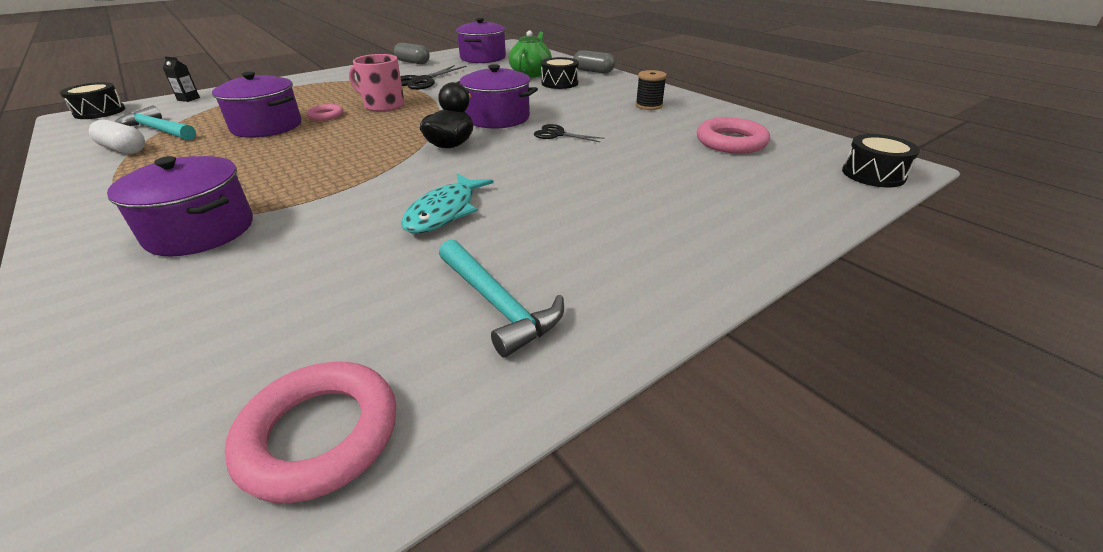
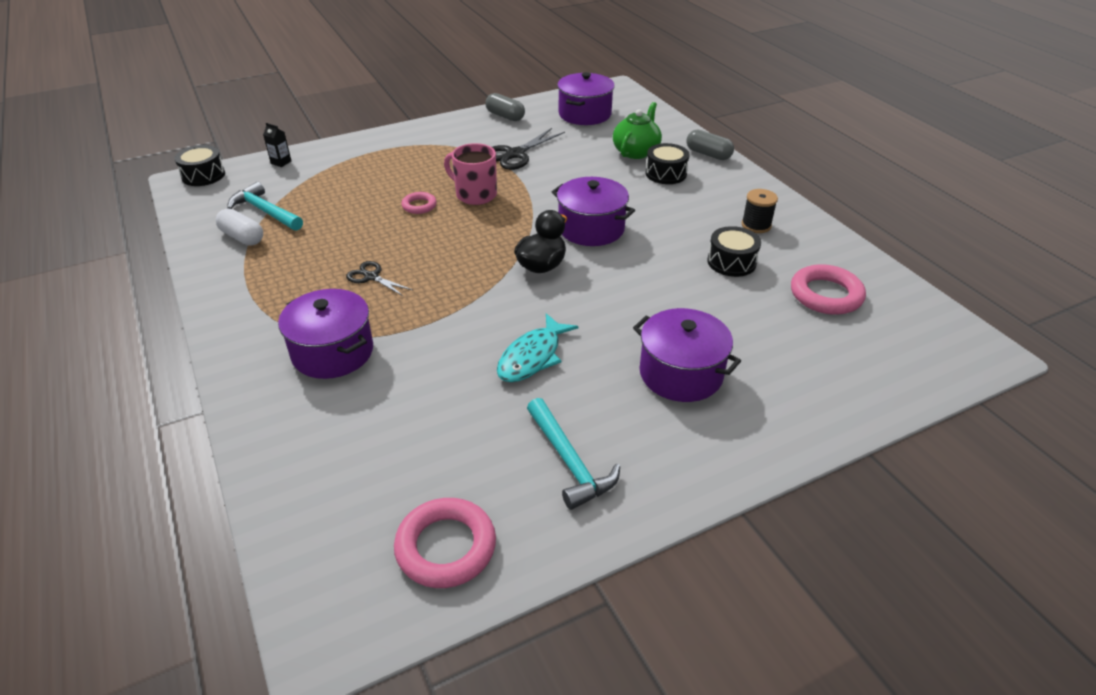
camera: 10 degrees right, 5 degrees up
(267, 126) = (364, 217): purple pot -> purple pot (681, 373)
(557, 134) = (649, 262): black scissors -> black scissors (371, 277)
(873, 174) = (953, 360): black drum -> black drum (731, 262)

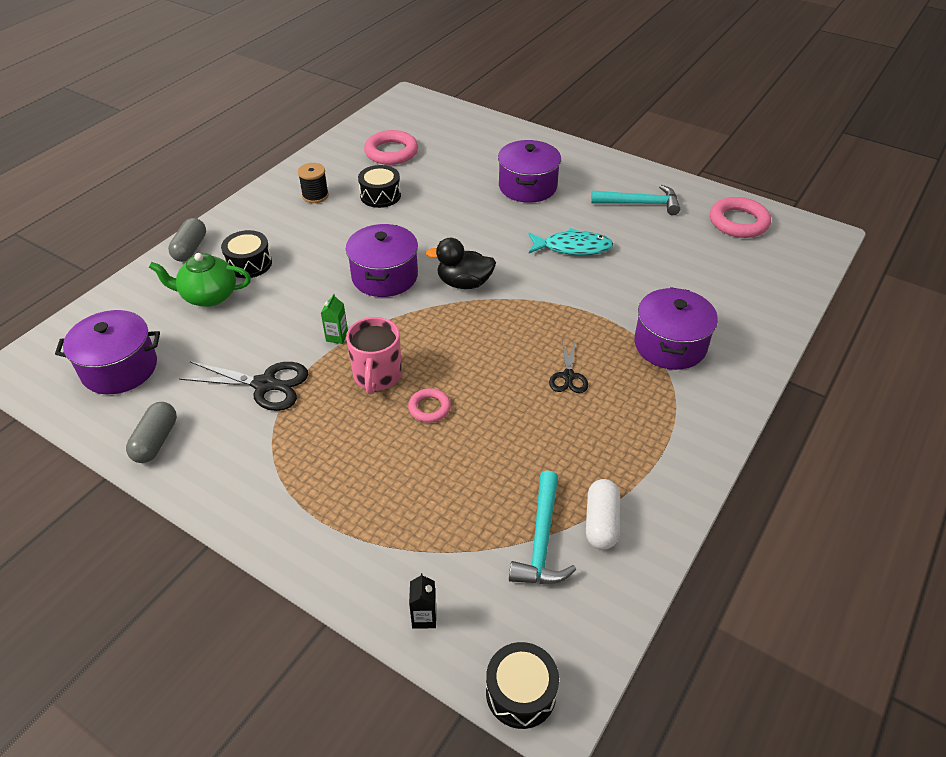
camera: 120 degrees left, 5 degrees up
(535, 189) = (337, 337): none -> green carton
(569, 461) = (640, 204): turquoise hammer -> turquoise hammer turned 60 degrees clockwise

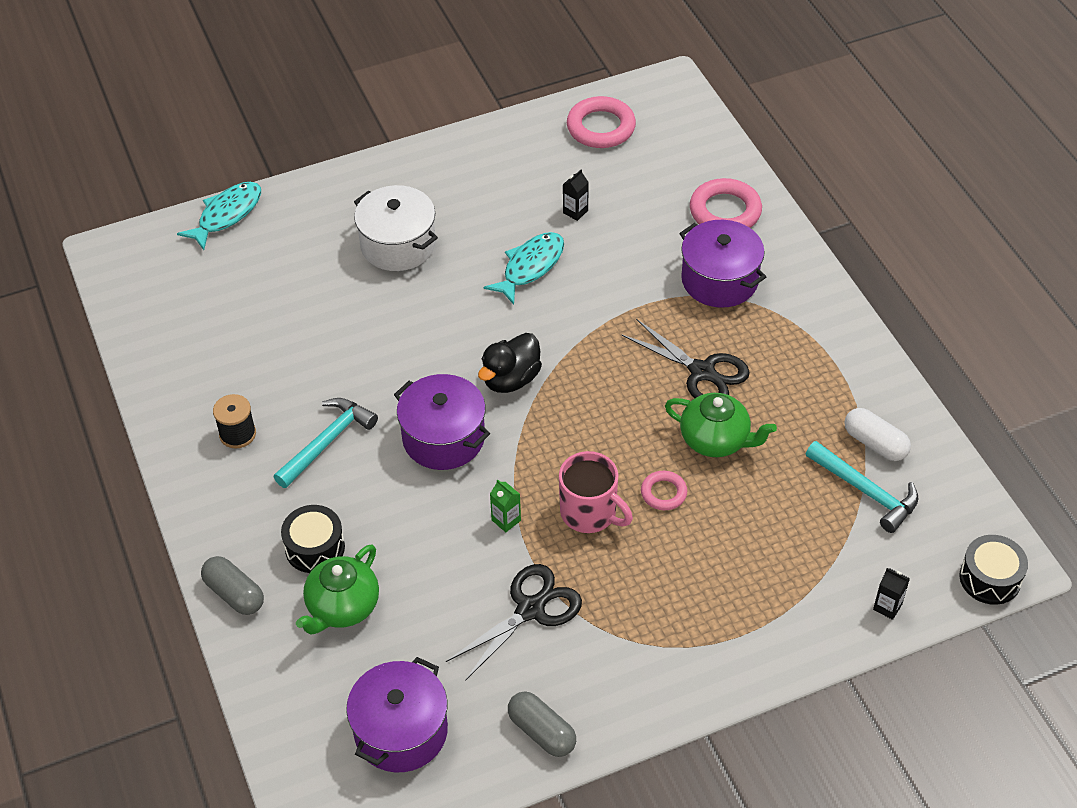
camera: 55 degrees left, 5 degrees up
(380, 195) = (294, 375): black drum -> none
(391, 152) = (216, 325): pink ring -> pink ring (725, 211)
(478, 119) = (227, 215): none -> turquoise fish
(508, 415) = (715, 440): none -> green teapot
(527, 186) = (398, 245): purple pot -> white pot
(568, 376) = (702, 372): black scissors -> black scissors, size x1.67
(640, 204) = (509, 177): turquoise hammer -> turquoise hammer (327, 442)
(647, 245) = (575, 211): none -> black carton

